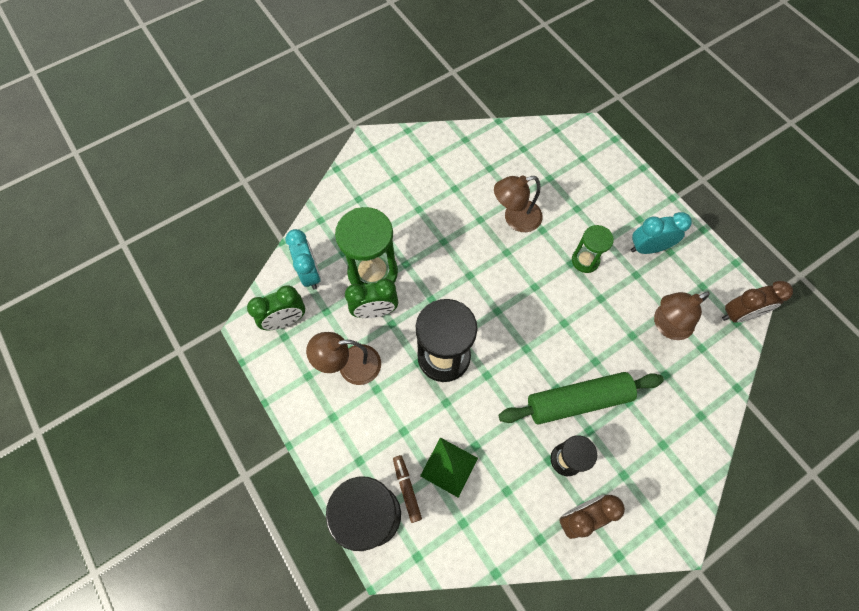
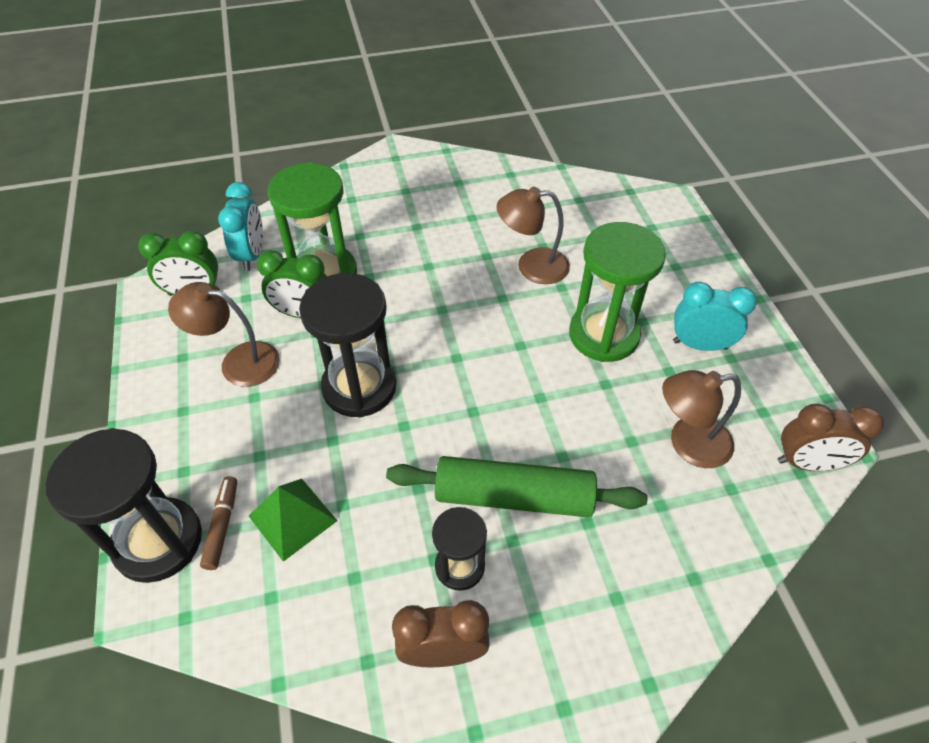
camera: 20 degrees right, 15 degrees down
(585, 260) = (603, 335): green hourglass -> green hourglass, size x1.77

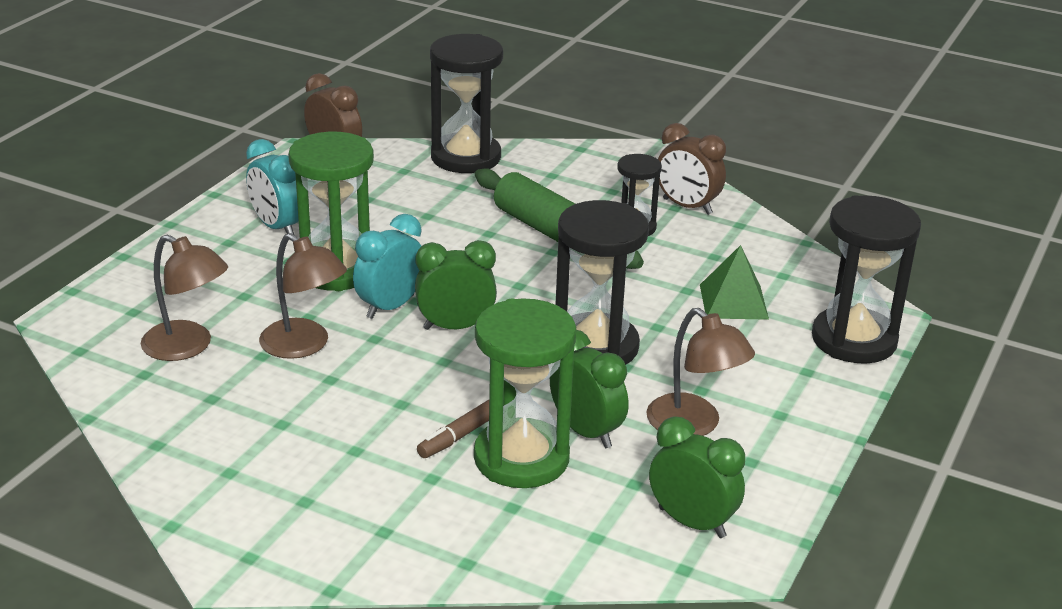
camera: 140 degrees left, 20 degrees down
(222, 526) = (794, 324): brown marker -> brown marker (460, 436)
(252, 255) = (584, 530): turquoise clock -> turquoise clock (390, 307)
(467, 340) = (455, 327): none -> green clock
(688, 443) = (392, 196): brown lamp -> brown lamp (188, 347)
(717, 558) = (466, 157): none -> black hourglass

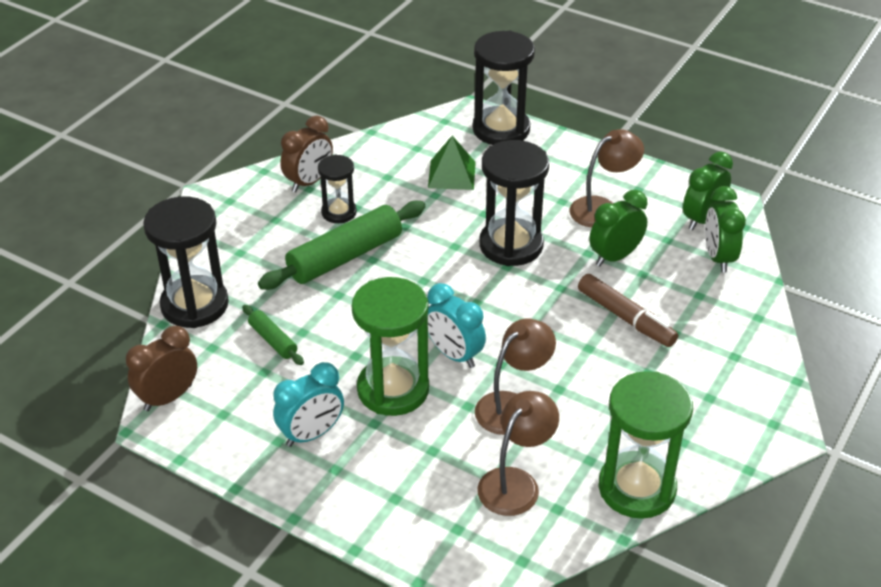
camera: 85 degrees left, 10 degrees up
(413, 200) = (273, 340): none -> green rolling pin
(455, 327) = (485, 317): green clock -> green clock (718, 258)
(460, 436) = (625, 318): brown marker -> brown marker, size x1.54
(521, 458) = (647, 288): green hourglass -> green hourglass (637, 488)

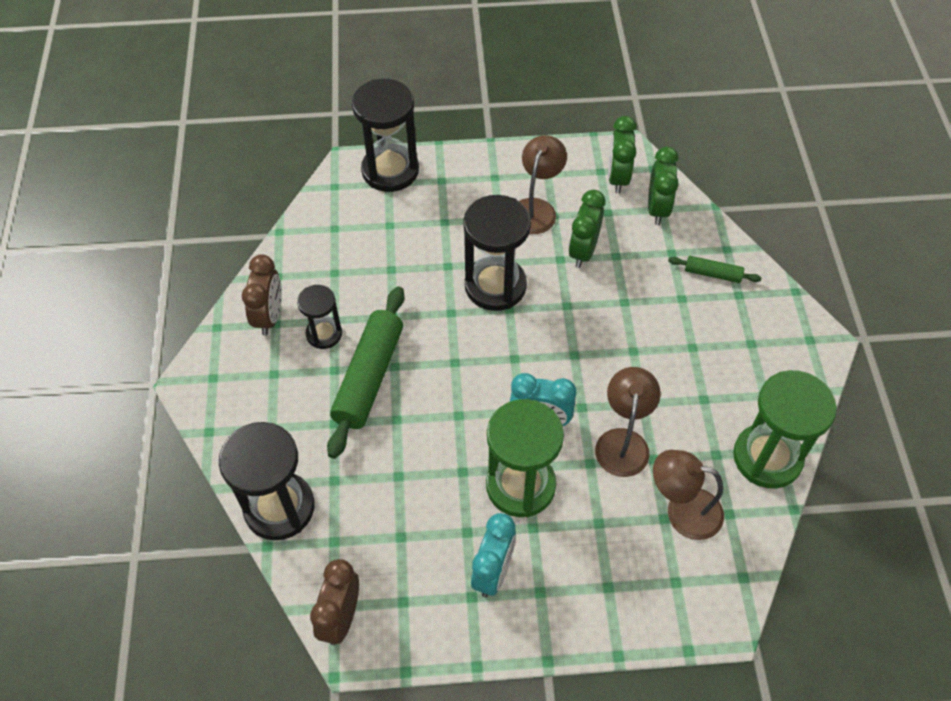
camera: 35 degrees left, 15 degrees up
(273, 340) = (381, 500): green rolling pin -> green rolling pin (712, 274)
(452, 175) = (388, 240): green pyramid -> none
(515, 482) = (682, 510): brown lamp -> brown lamp turned 75 degrees counterclockwise
(625, 318) = (637, 305): brown marker -> none
(718, 258) = (657, 209): green clock -> green clock turned 135 degrees counterclockwise

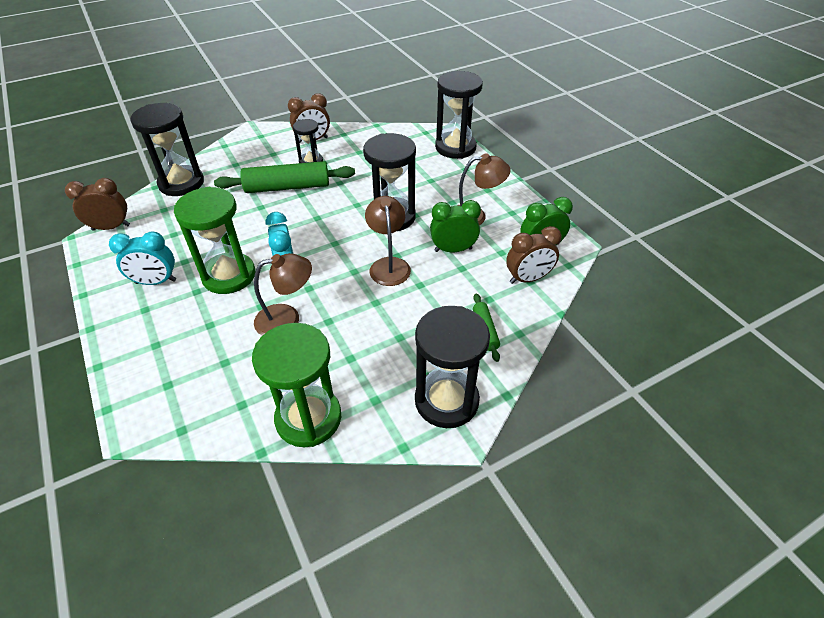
camera: 65 degrees right, 10 degrees down
(657, 209) = (528, 279): green clock -> brown clock
(682, 510) = (235, 372): brown lamp -> brown lamp (388, 265)
(785, 339) = (446, 400): none -> black hourglass

